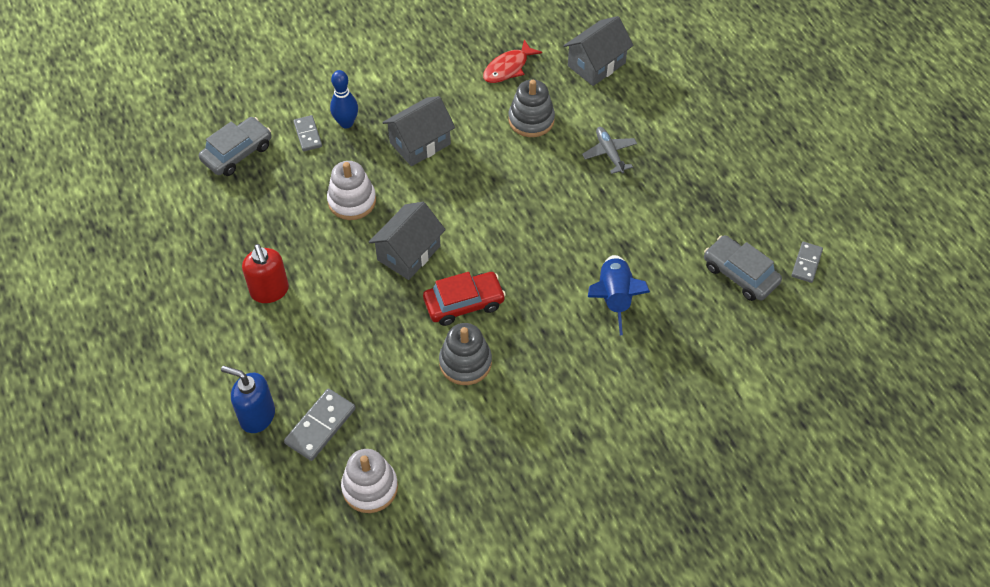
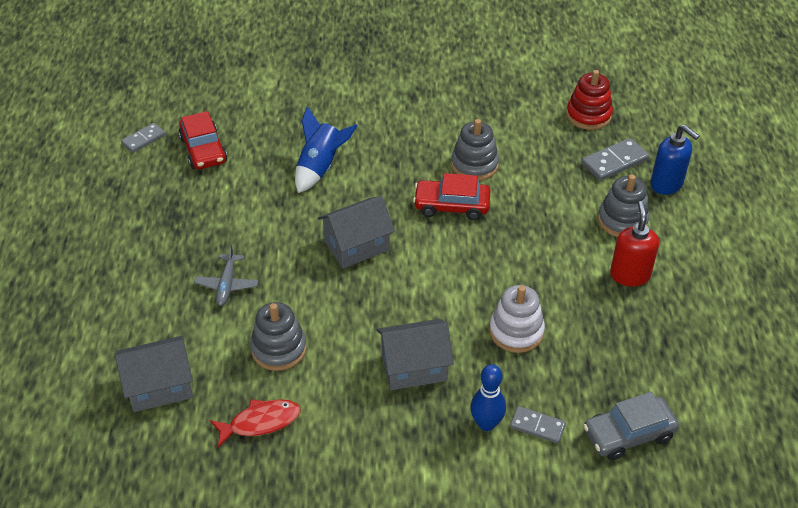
camera: 155 degrees left, 10 degrees down
(292, 350) = (622, 220): none -> grey stacking toy
(307, 134) = (537, 426): grey domino -> grey domino turned 75 degrees counterclockwise
(370, 487) = (588, 115): white stacking toy -> red stacking toy
(409, 253) = (481, 262): grey house -> grey house (357, 246)
(740, 274) = (203, 150): grey car -> red car

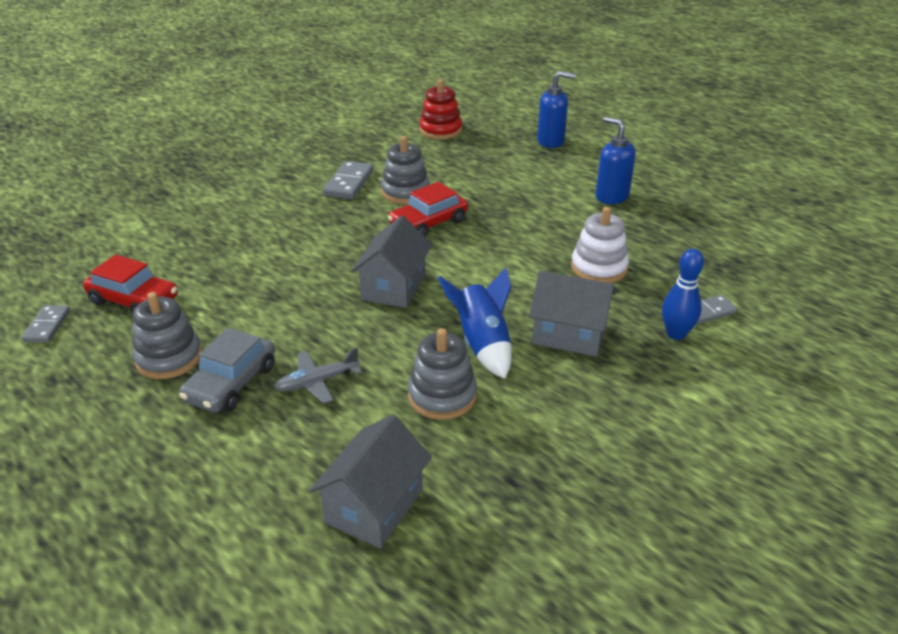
camera: 45 degrees left, 10 degrees down
(227, 285) = (317, 382): grey plane -> grey plane turned 105 degrees clockwise
(260, 422) = (515, 460): red fish -> none
(320, 168) = (277, 255): blue rocket -> blue rocket (482, 345)
(414, 367) = (569, 335): grey house -> grey house turned 75 degrees clockwise
(614, 162) = (499, 145): grey domino -> grey domino (348, 183)
(622, 220) = (557, 172): grey stacking toy -> grey stacking toy (169, 358)
(628, 434) = (761, 279): grey car -> grey car (231, 383)
(629, 275) = (611, 197): red soap dispenser -> blue soap dispenser

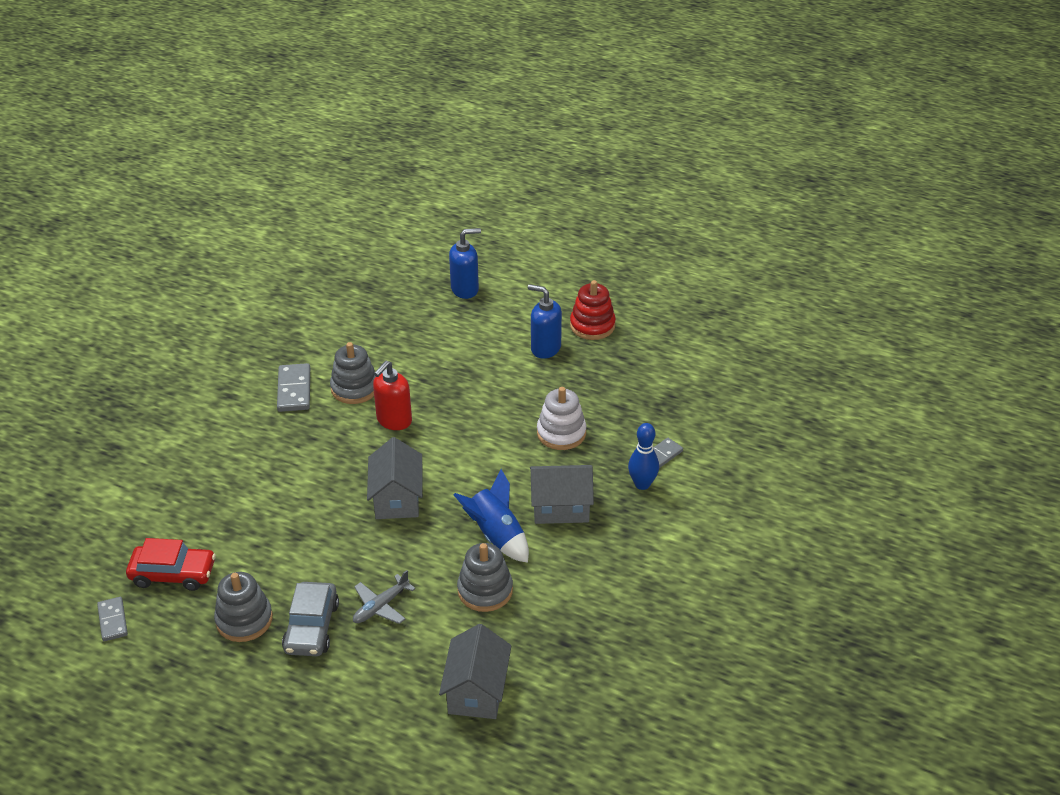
camera: 20 degrees left, 5 degrees up
(428, 223) = (394, 420): red car -> red soap dispenser
(440, 130) = (350, 298): red stacking toy -> red stacking toy (592, 325)

